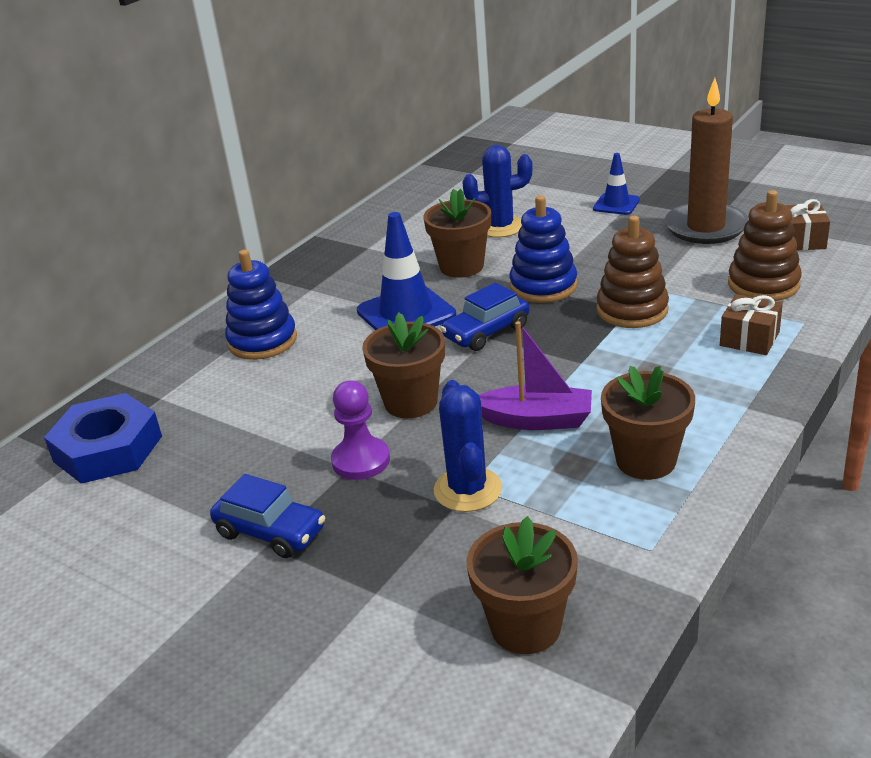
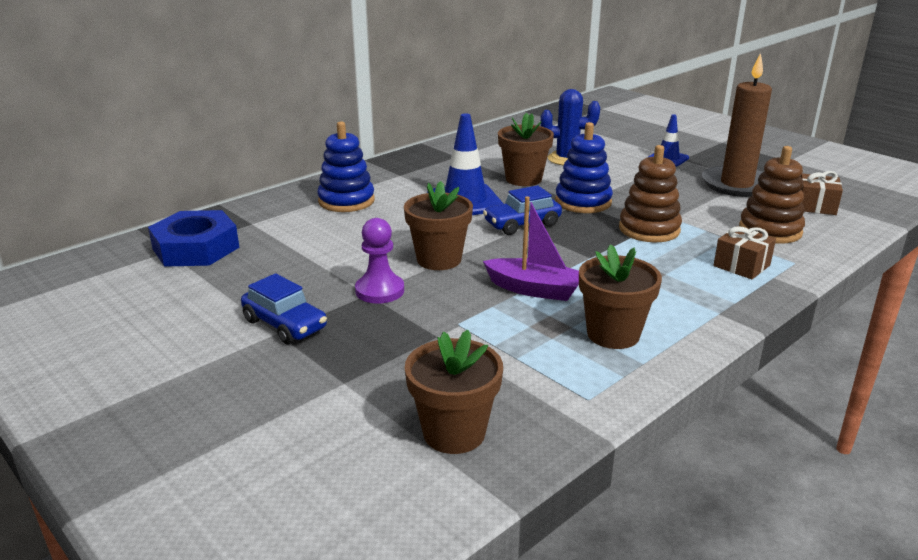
camera: 10 degrees right, 5 degrees down
(468, 490) = (454, 326): blue cactus -> none

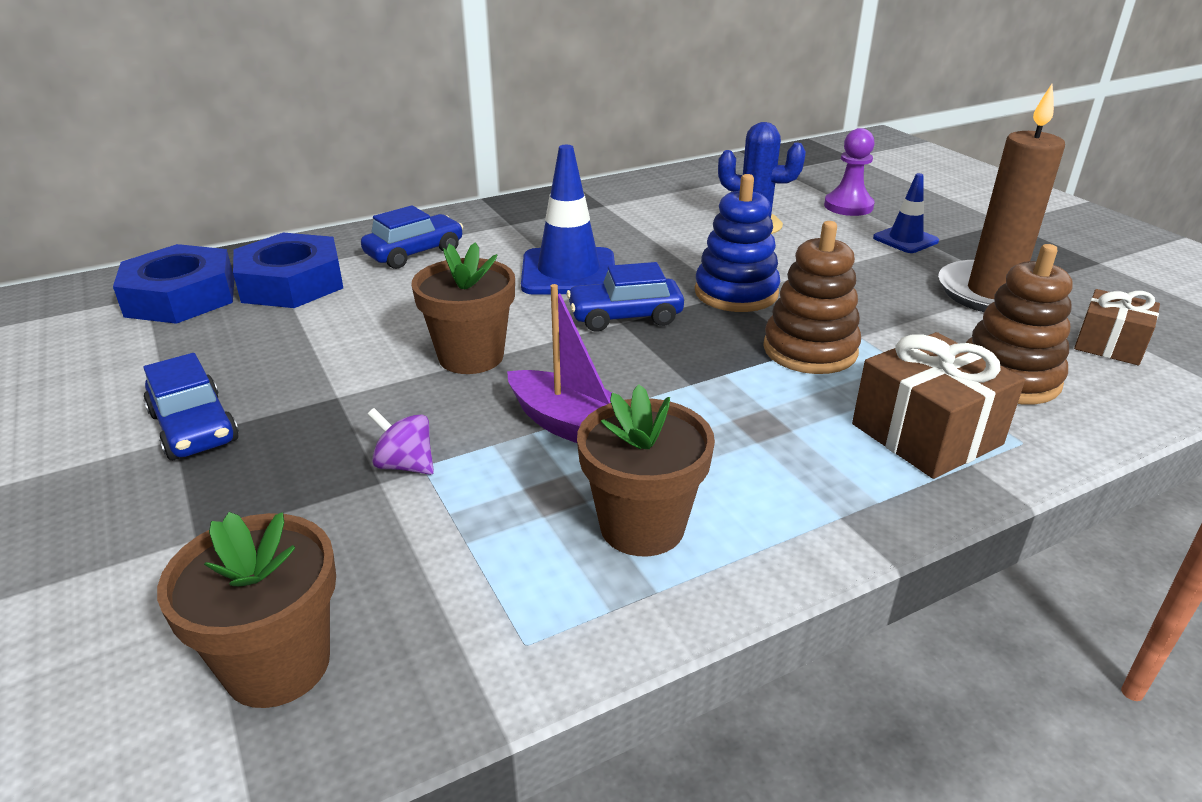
camera: 15 degrees right, 5 degrees up
(272, 230) = (291, 283): none -> blue nut
(346, 201) = (414, 253): blue stacking toy -> blue car
(379, 291) = (356, 394): purple pawn -> purple pawn (848, 206)
(446, 324) = (405, 465): none -> purple spinning top
(523, 179) = (673, 248): brown flower pot -> none
(741, 265) = (926, 434): brown gift -> brown gift, size x1.55

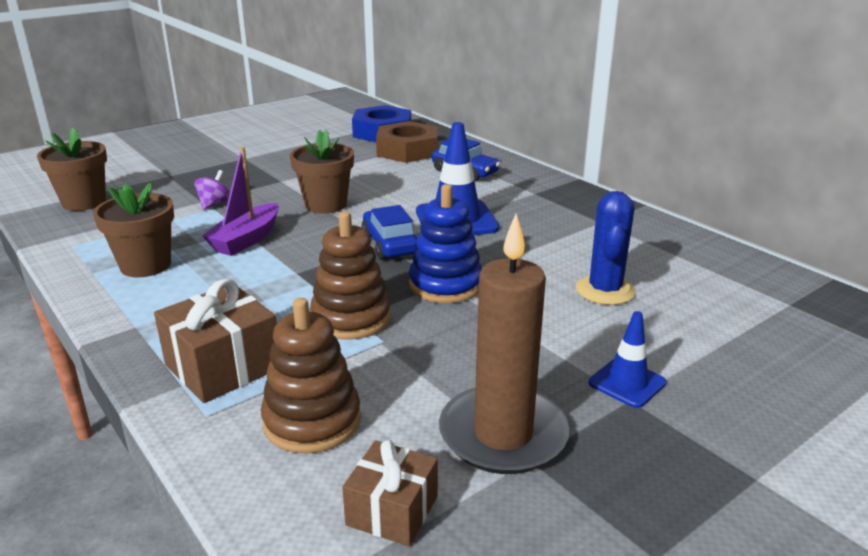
camera: 80 degrees right, 5 degrees down
(194, 428) = (252, 159): blue car -> none
(291, 283) = (407, 150): blue nut -> brown nut
(848, 206) = (706, 347): purple pawn -> none

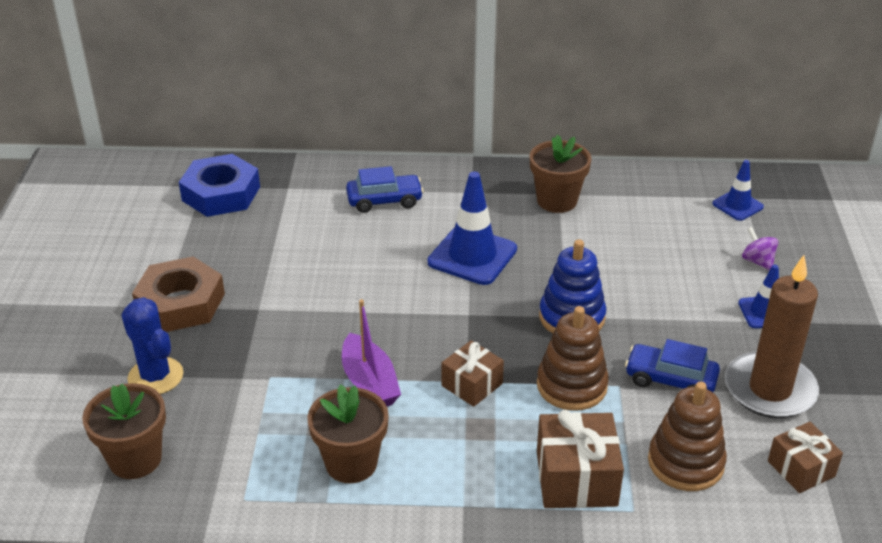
camera: 50 degrees left, 10 degrees up
(214, 204) = (261, 372): purple spinning top -> purple spinning top (757, 261)
(294, 276) = (472, 384): none -> brown gift
(326, 205) = (353, 307): brown flower pot -> brown flower pot (557, 201)
(390, 244) = (475, 310): blue car -> blue car (670, 380)
(407, 150) = (290, 203): brown nut -> brown nut (180, 303)
(605, 290) = (655, 254): blue cactus -> blue cactus (155, 376)
(768, 304) = (737, 205): none -> blue traffic cone

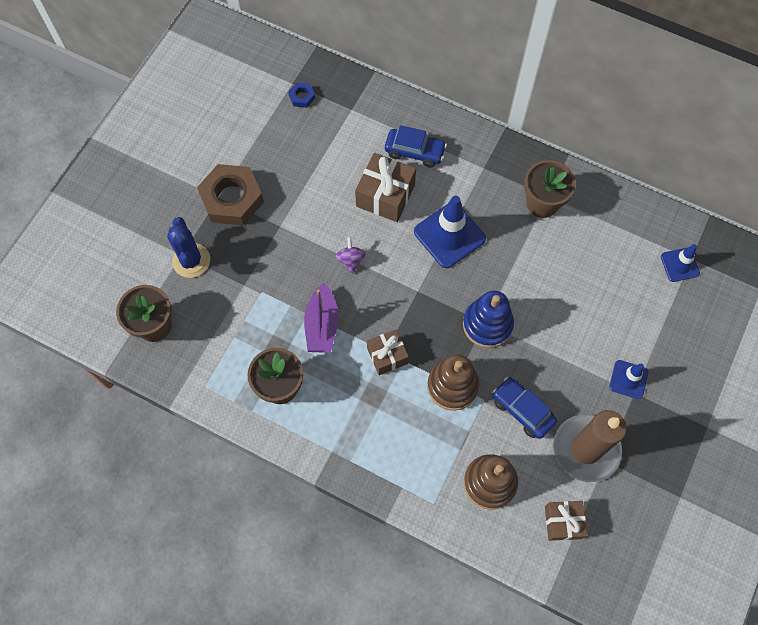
camera: 25 degrees right, 30 degrees up
(221, 193) = (302, 97): blue nut -> blue nut, size x0.44
(576, 478) = (412, 463): brown gift -> brown gift (385, 195)
(757, 261) = (656, 328): purple spinning top -> purple spinning top (351, 260)

